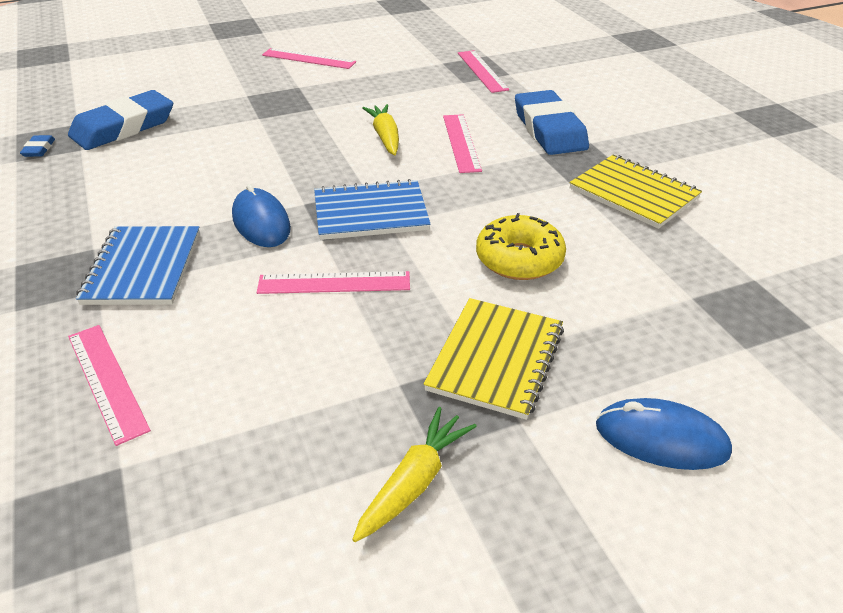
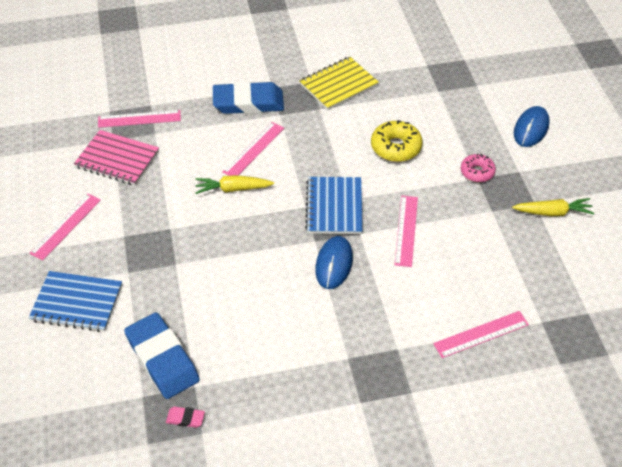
camera: 80 degrees left, 10 degrees up
(39, 149) = (185, 418): blue eraser -> pink eraser
(143, 268) = (376, 326): blue notebook -> blue notebook (77, 303)
(261, 222) = (334, 264): blue mouse -> blue mouse turned 60 degrees counterclockwise
(412, 68) = (117, 159): none -> pink notebook
(414, 482) = (553, 212): yellow carrot -> yellow carrot turned 135 degrees clockwise
(461, 142) = (253, 149): pink ruler -> pink ruler turned 60 degrees counterclockwise
(495, 359) = (477, 172): yellow notebook -> pink donut

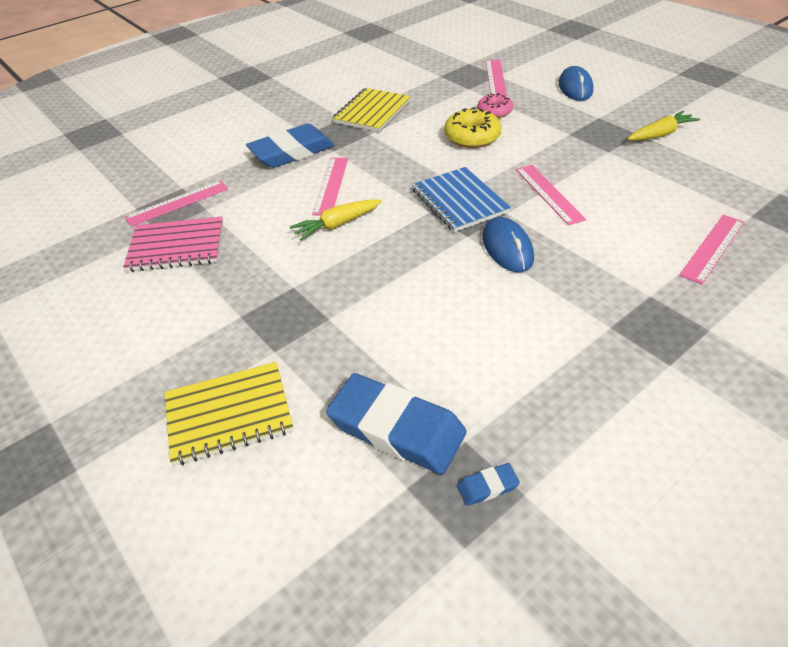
camera: 25 degrees left, 5 degrees down
(66, 226) = (154, 335): pink ruler -> pink ruler (495, 77)
(77, 303) = (229, 414): blue notebook -> yellow notebook
(185, 418) = (487, 487): pink eraser -> blue eraser
(477, 172) = (564, 130): pink donut -> pink donut (494, 111)

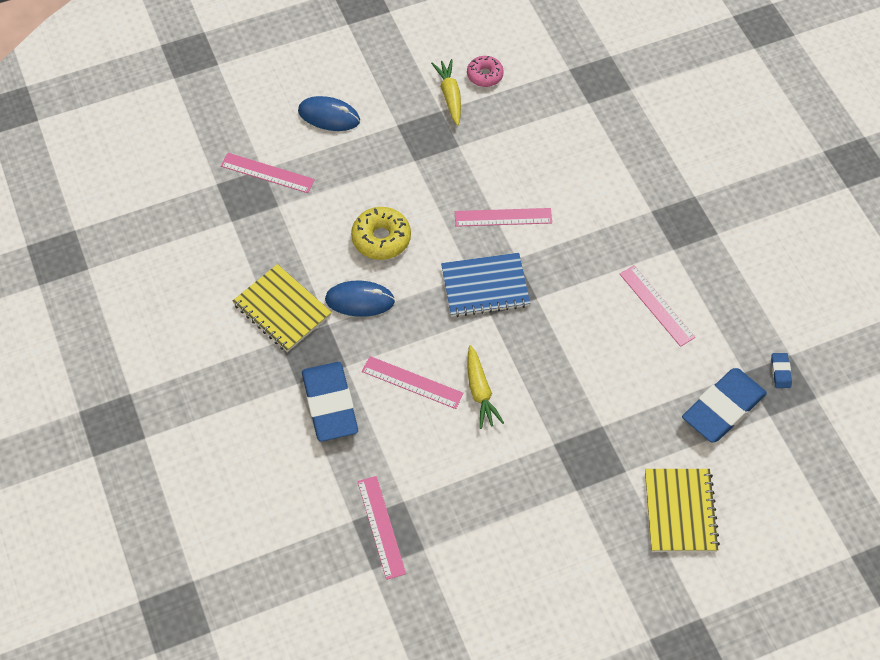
camera: 75 degrees left, 15 degrees up
(176, 246) = (458, 533): pink notebook -> none
(494, 111) = (341, 202): pink donut -> pink donut (485, 75)
(507, 248) = (564, 276): blue mouse -> blue mouse (360, 300)
(713, 248) = (616, 147): pink ruler -> pink ruler (656, 305)

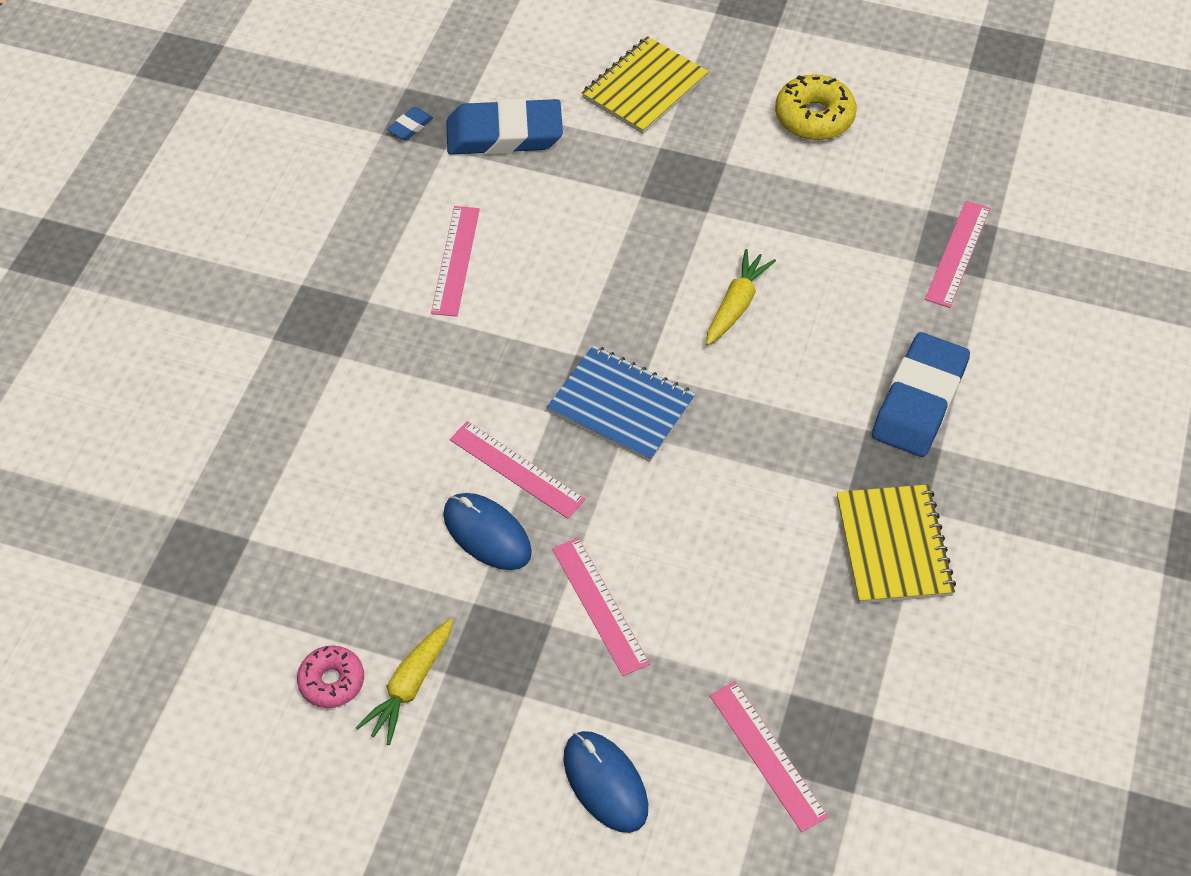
camera: 140 degrees left, 5 degrees down
(360, 300) = (786, 491): blue mouse -> blue mouse (487, 534)
(381, 238) = (692, 549): yellow donut -> yellow donut (814, 117)
(412, 382) = (804, 362): pink ruler -> pink ruler (600, 605)

